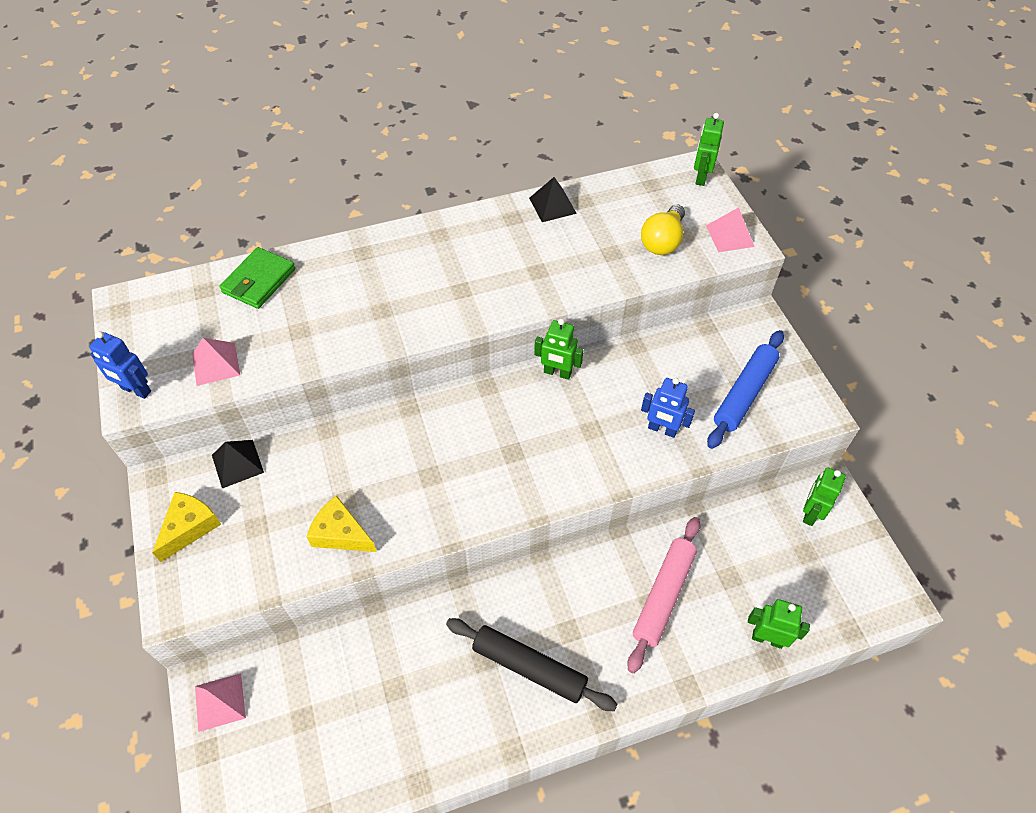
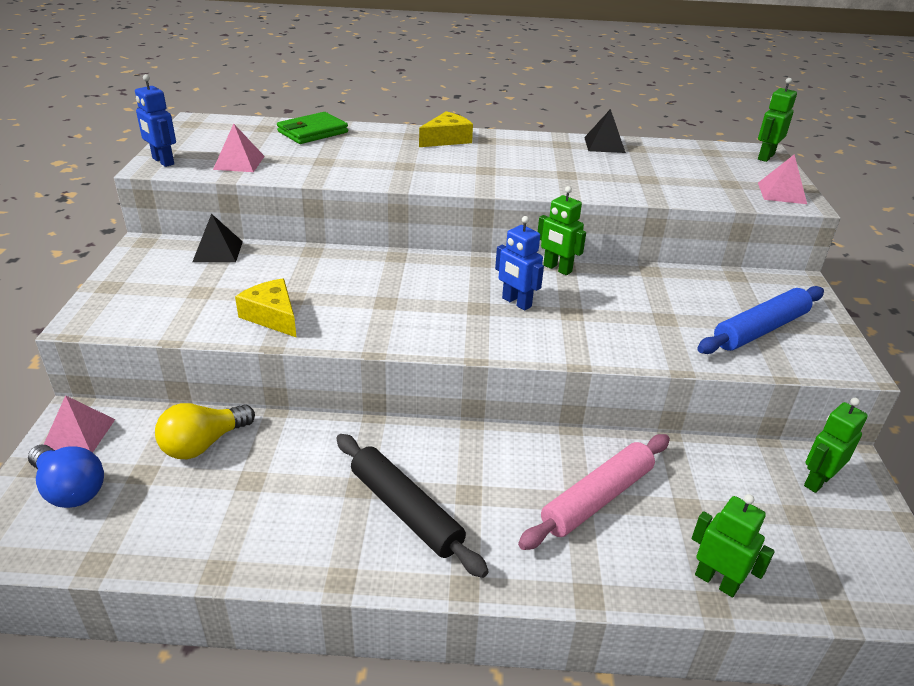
camera: 20 degrees right, 20 degrees down
(189, 527) = (144, 277): yellow cheese -> yellow cheese (447, 139)
(252, 760) = (70, 489): none -> blue light bulb
(662, 241) = (706, 182): yellow light bulb -> yellow light bulb (203, 444)
(662, 429) = (651, 332): blue robot -> blue robot (516, 302)

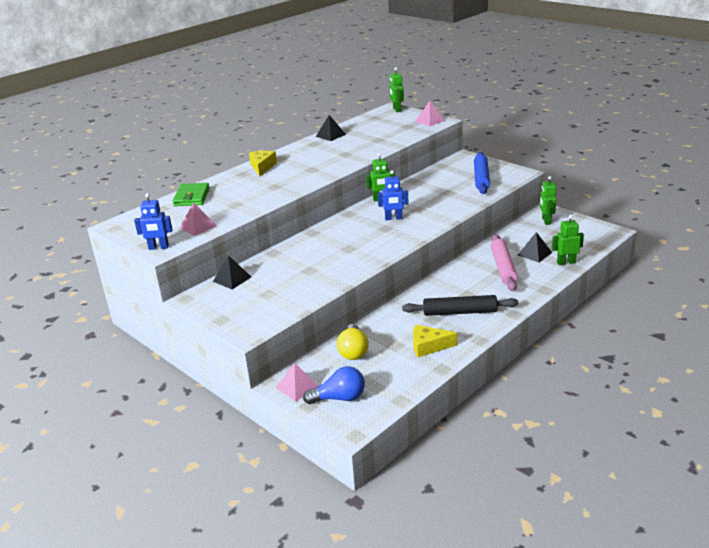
camera: 45 degrees left, 5 degrees down
(272, 316) = (320, 280): yellow cheese -> yellow cheese (428, 346)
(691, 519) = (534, 253): none -> black pyramid

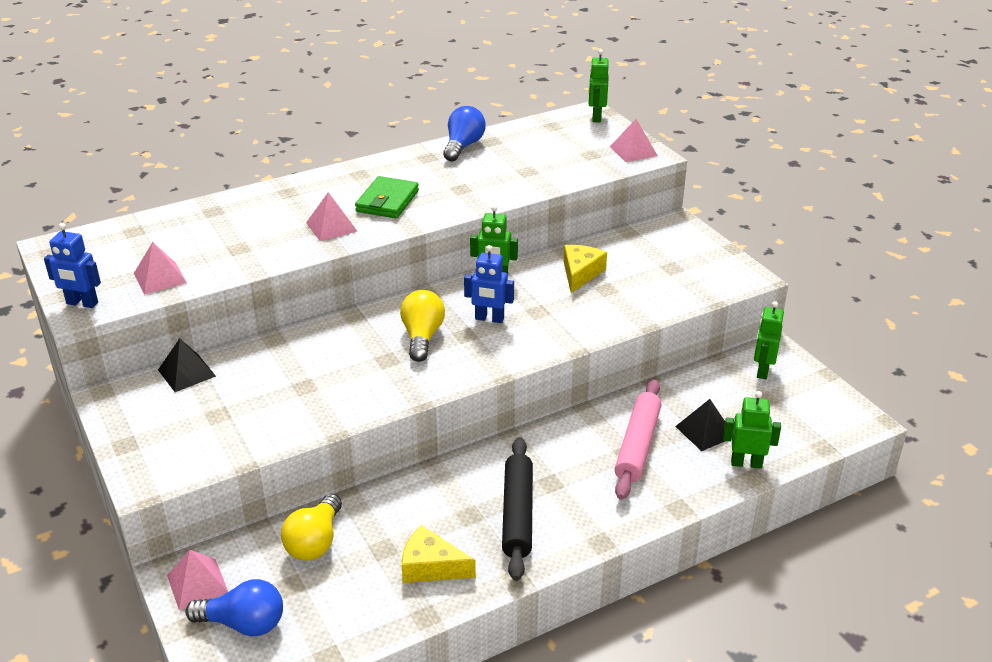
camera: 15 degrees right, 5 degrees up
(192, 197) = (189, 219): green wallet -> green wallet (387, 201)
(262, 167) = (323, 186): yellow cheese -> yellow cheese (580, 273)
(283, 184) = (331, 227): none -> pink pyramid
(330, 135) = (463, 146): black pyramid -> blue light bulb
(361, 234) = (422, 337): none -> yellow light bulb
(460, 312) = (517, 514): black rolling pin -> black rolling pin turned 75 degrees clockwise
(481, 178) = (675, 272): blue rolling pin -> none

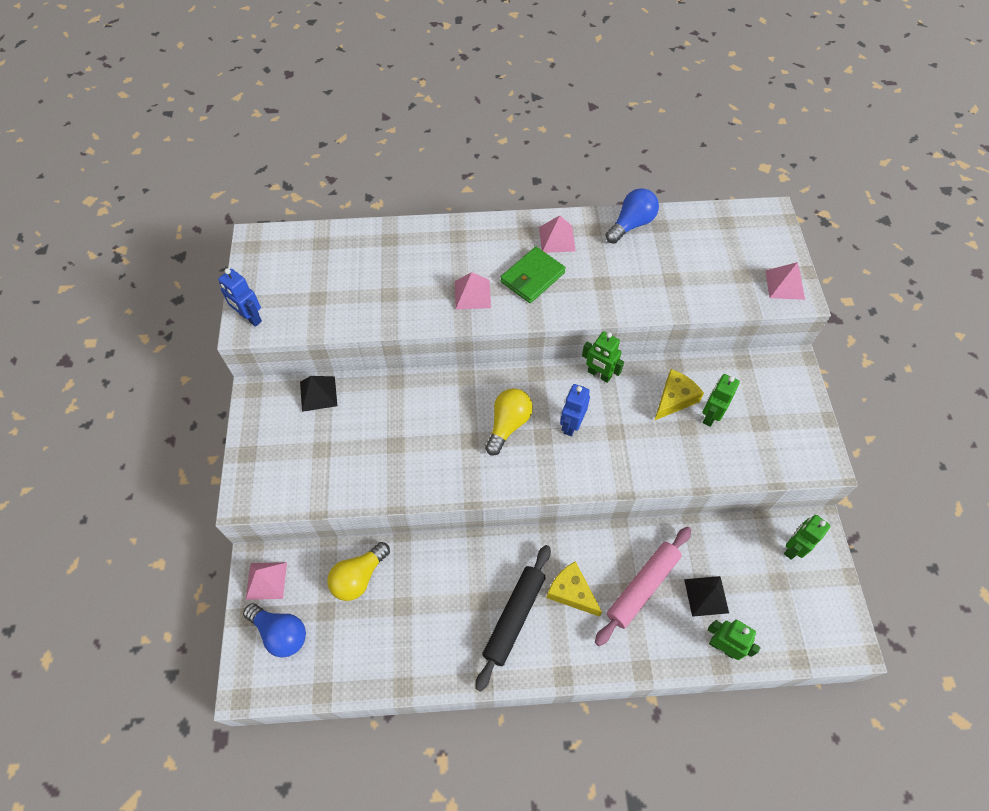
camera: 25 degrees right, 25 degrees up
(160, 278) = (316, 309): pink pyramid -> pink pyramid (557, 239)
(431, 566) = (428, 640): yellow cheese -> yellow cheese (571, 592)
(489, 319) = (571, 425): blue robot -> blue robot turned 75 degrees clockwise
(596, 117) = (773, 223): green robot -> green robot (710, 415)

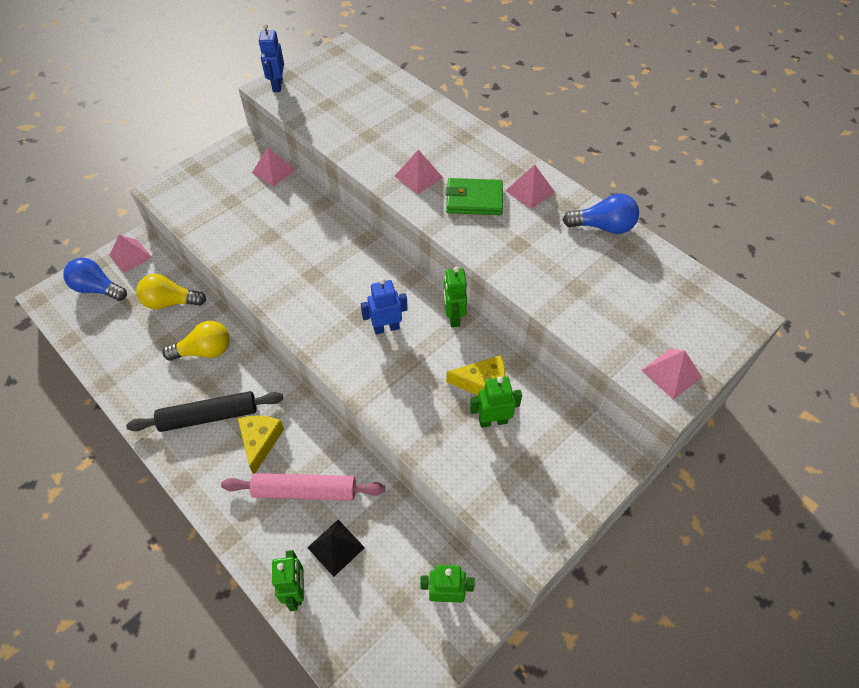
camera: 50 degrees right, 5 degrees down
(280, 633) = (97, 289): blue light bulb -> blue light bulb turned 120 degrees clockwise
(318, 393) = (273, 171): black pyramid -> pink pyramid
(508, 425) = (348, 288): yellow light bulb -> yellow light bulb (205, 351)

